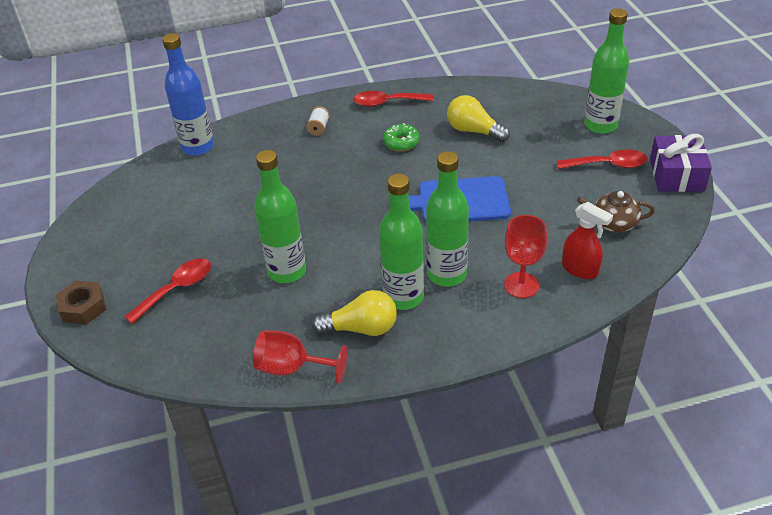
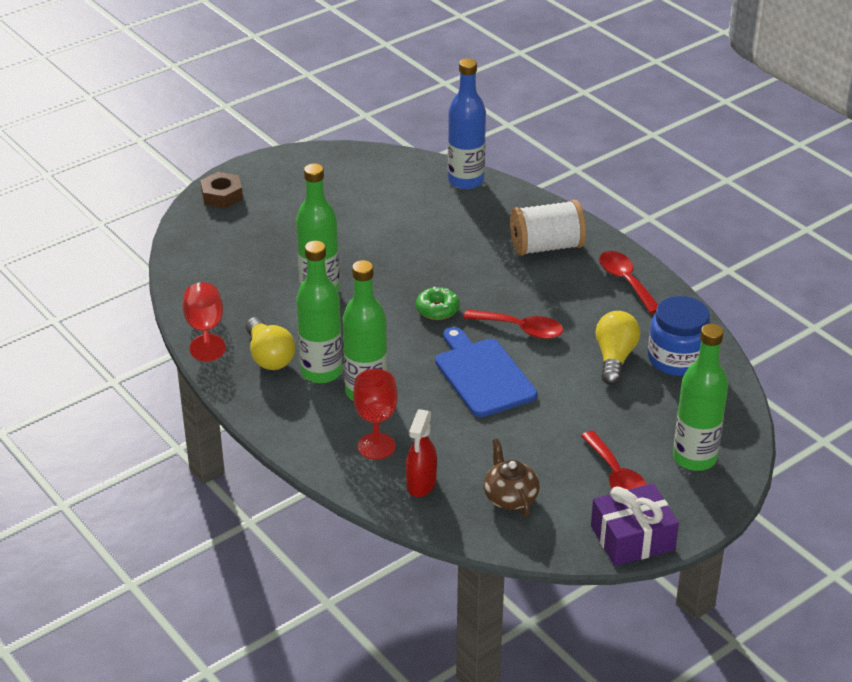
camera: 65 degrees right, 5 degrees down
(176, 289) = (266, 236): red spoon -> red spoon (520, 329)
(319, 128) = (546, 247): white spool -> white spool, size x2.24
(401, 143) = (558, 310): green donut -> green donut (437, 309)
(490, 104) = (677, 359): none -> blue jar

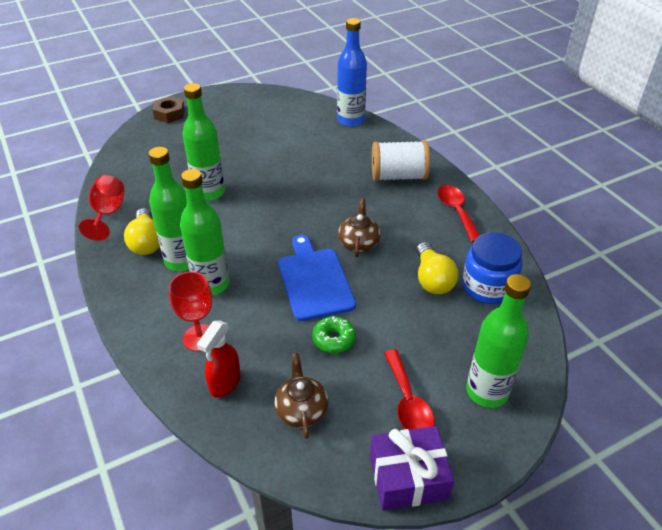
camera: 10 degrees right, 5 degrees up
(437, 309) = (296, 218): green donut -> green donut (334, 339)
(520, 329) = (358, 243): red spoon -> brown teapot
(614, 358) = (432, 279): yellow light bulb -> yellow light bulb turned 150 degrees clockwise

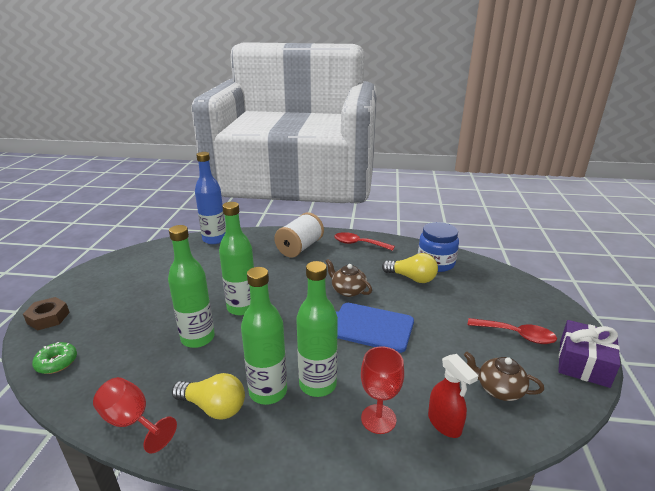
camera: 55 degrees left, 15 degrees down
(334, 339) = (436, 342): green donut -> green donut (56, 362)
(487, 391) = (523, 301): green bottle -> green bottle (242, 307)

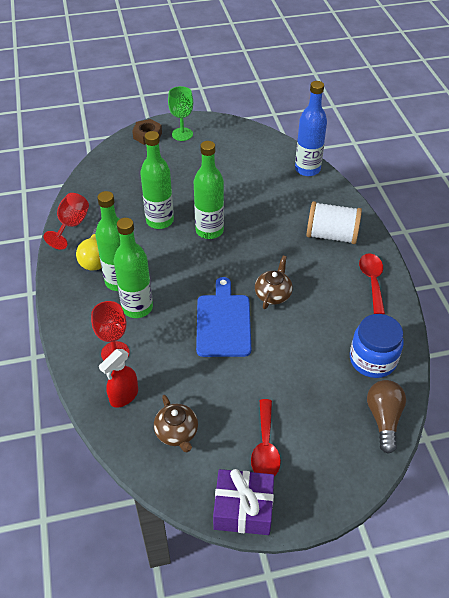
camera: 70 degrees right, 20 degrees up
(56, 362) = (107, 165): green donut -> none
(81, 293) = (182, 134): none -> green goblet
(412, 278) = (326, 342): yellow light bulb -> none
(491, 272) = (384, 419): none -> brown light bulb
(499, 389) = (177, 433): brown teapot -> brown teapot turned 150 degrees clockwise

